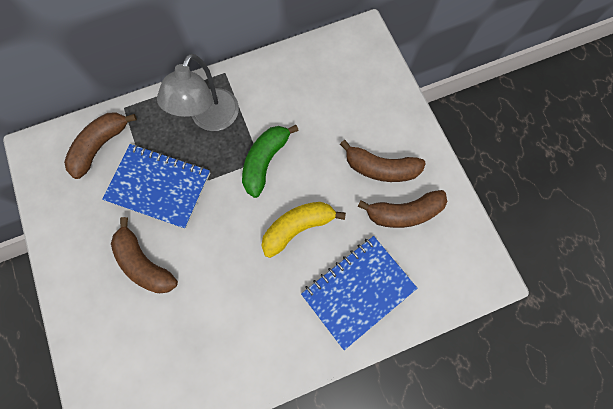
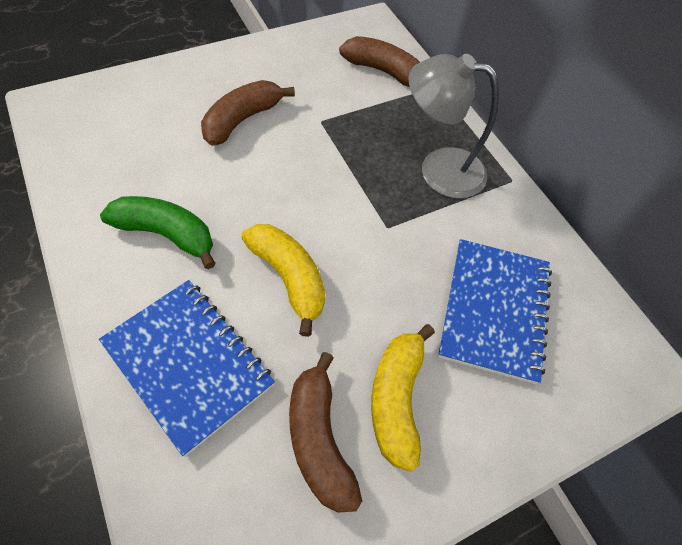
camera: 80 degrees right, 15 degrees down
(159, 186) = (338, 125): blue notebook -> blue notebook (494, 310)
(265, 162) = (386, 233): green banana -> green banana (166, 234)
(381, 168) = (396, 399): brown banana -> yellow banana

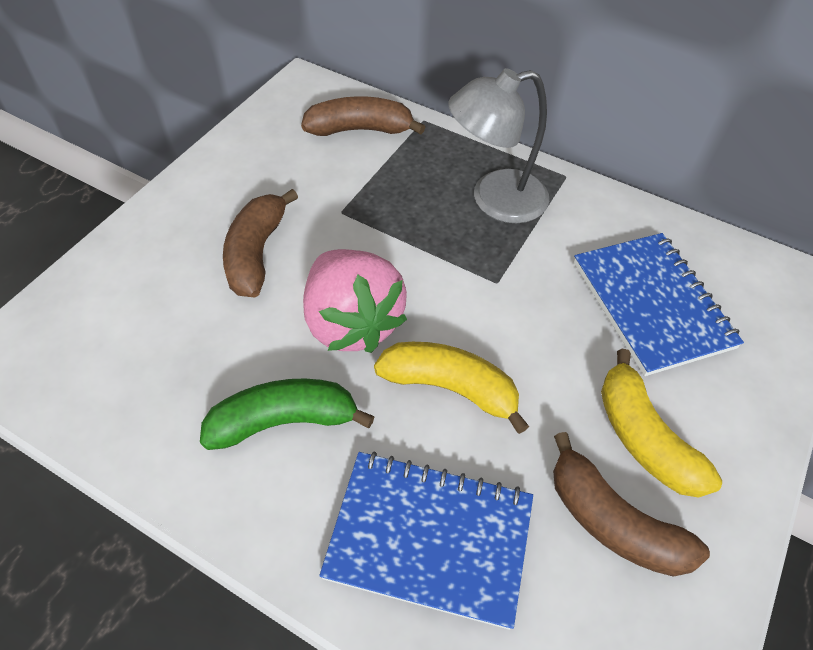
camera: 30 degrees left, 5 degrees down
(263, 197) = (352, 323): none -> pink strawberry

